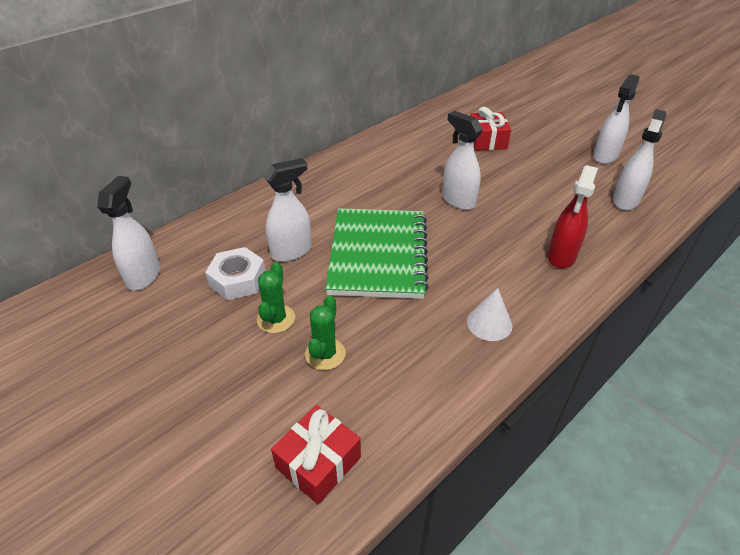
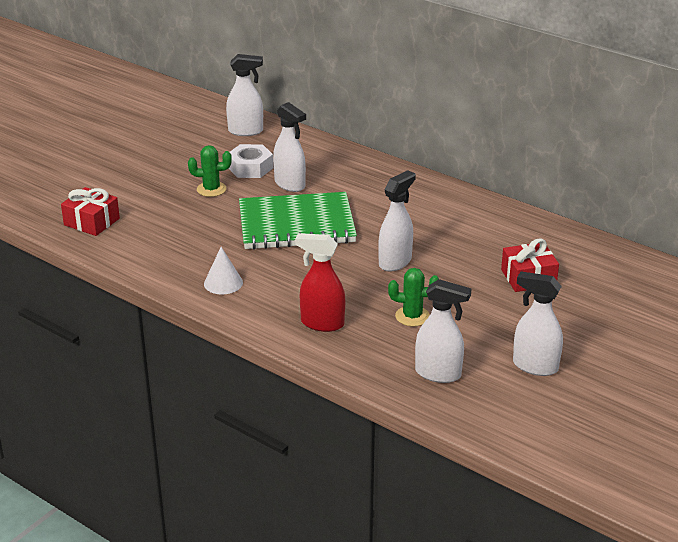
camera: 80 degrees right, 10 degrees down
(325, 354) = (180, 213): green cactus -> green cactus (412, 316)

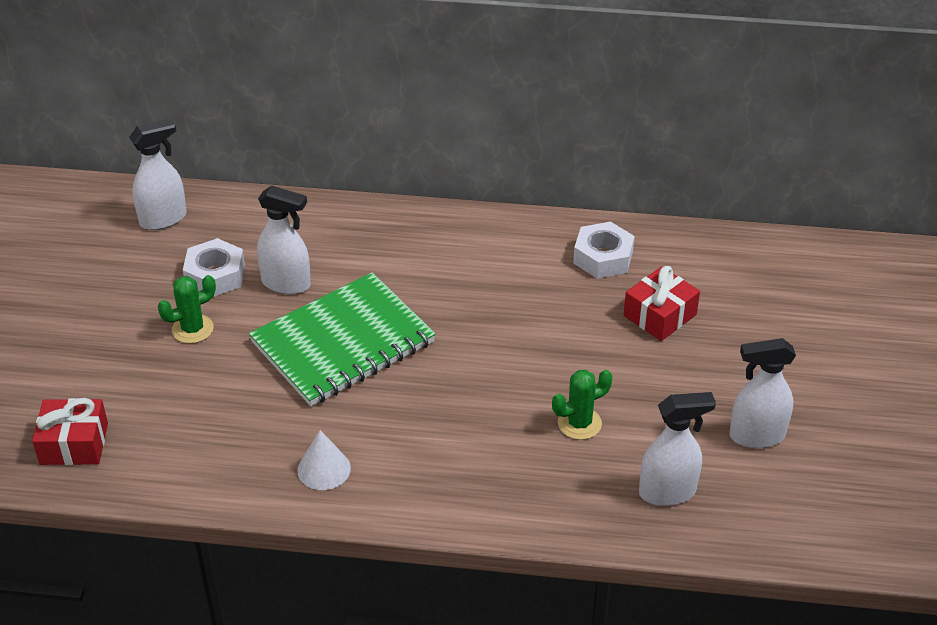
camera: 30 degrees left, 10 degrees up
(322, 323) = (487, 478): red spray bottle -> none
(395, 262) = (501, 352): white spray bottle -> none
(517, 234) = (603, 257): none -> white nut

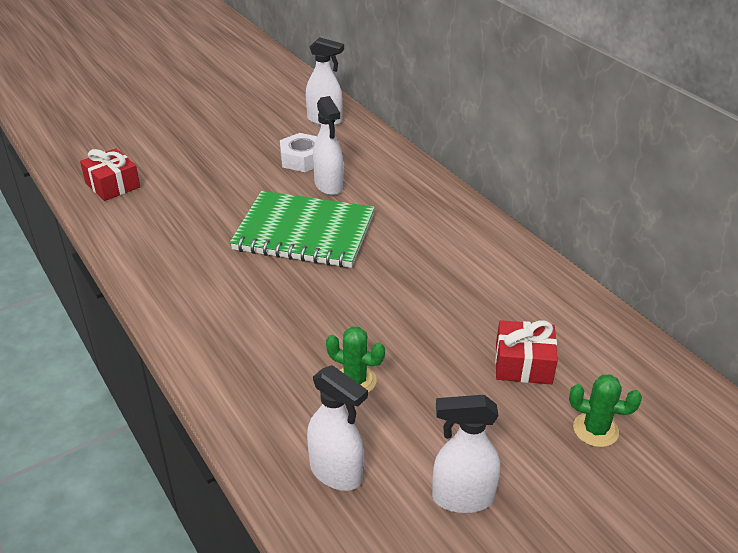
camera: 50 degrees right, 5 degrees down
(192, 329) = (248, 175): green cactus -> green cactus (595, 430)
(324, 469) = (183, 284): white cone -> none
(603, 257) = (541, 302): white nut -> none
(756, 436) = (462, 498): white spray bottle -> white spray bottle turned 45 degrees counterclockwise

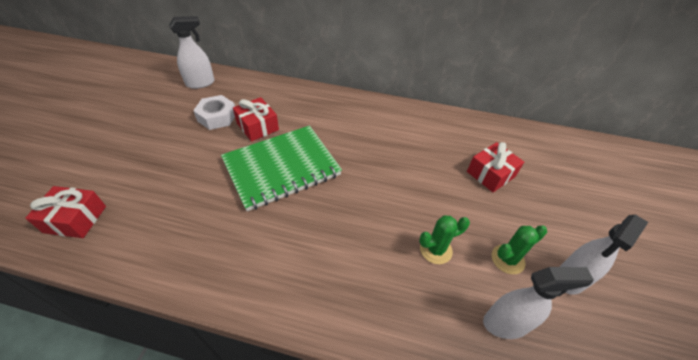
camera: 45 degrees left, 10 degrees up
(328, 186) = (257, 126): white spray bottle -> red gift
(595, 430) = (559, 188): green cactus -> green cactus (507, 259)

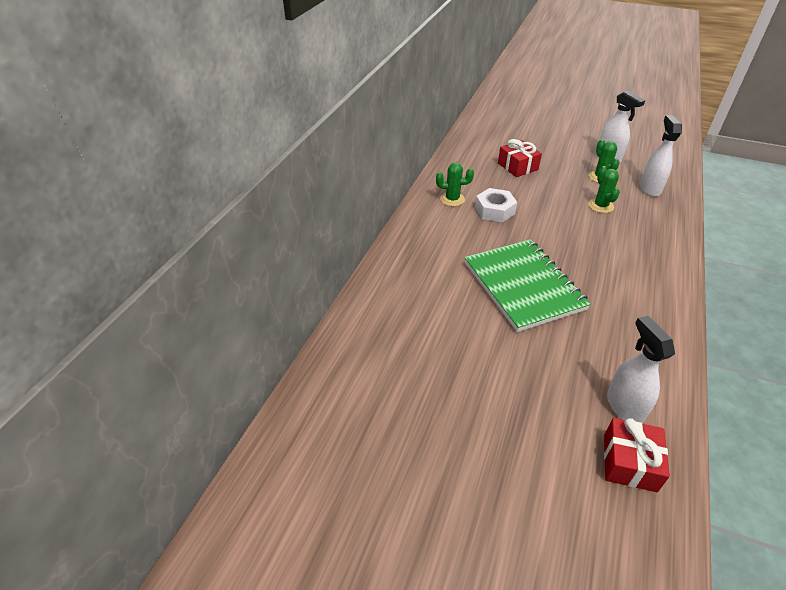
camera: 80 degrees left, 5 degrees down
(200, 83) = (350, 372): white spray bottle -> white spray bottle (624, 406)
(217, 117) = (434, 345): white nut -> white nut (494, 210)
(257, 126) = (455, 306): red gift -> none
(405, 124) = (452, 199): none -> green cactus

